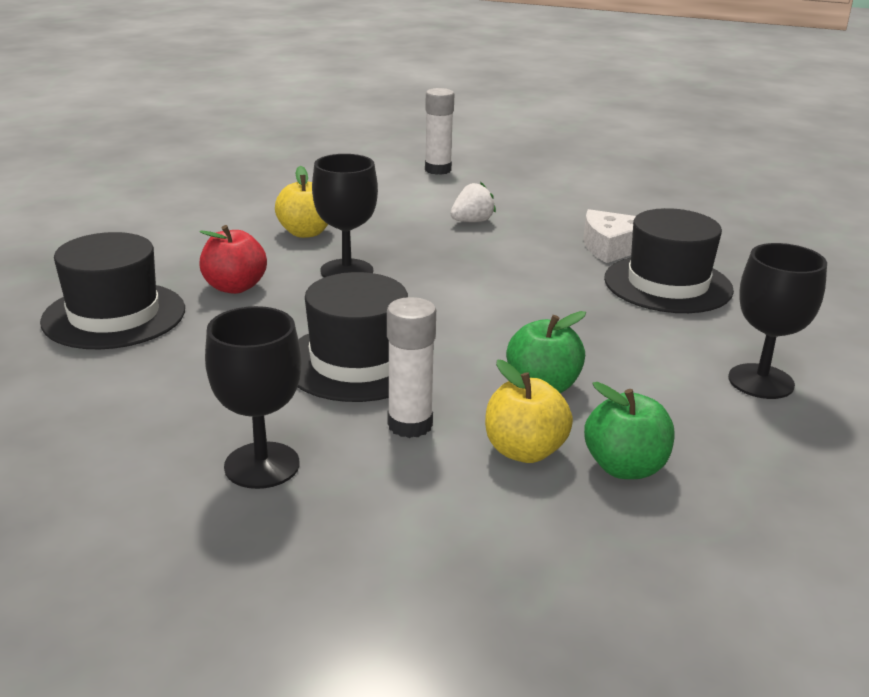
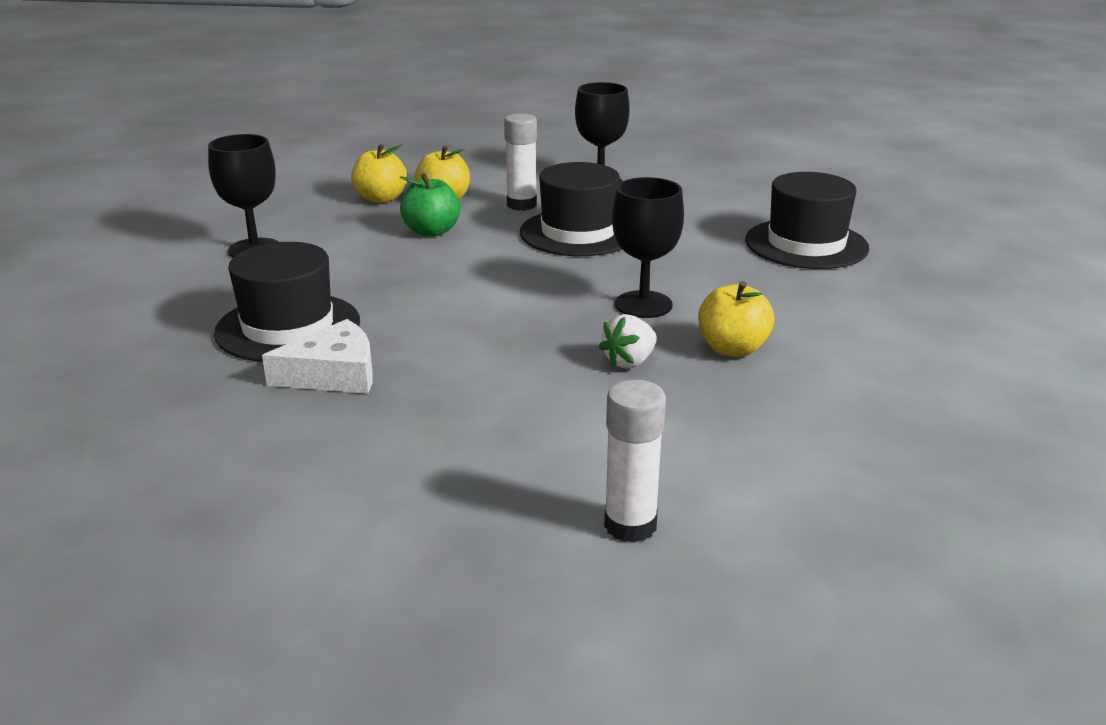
camera: 170 degrees right, 0 degrees up
(235, 287) = (736, 277): red apple -> none
(472, 221) = (528, 395): white strawberry -> white strawberry (629, 362)
(625, 467) = (381, 199): green apple -> yellow apple

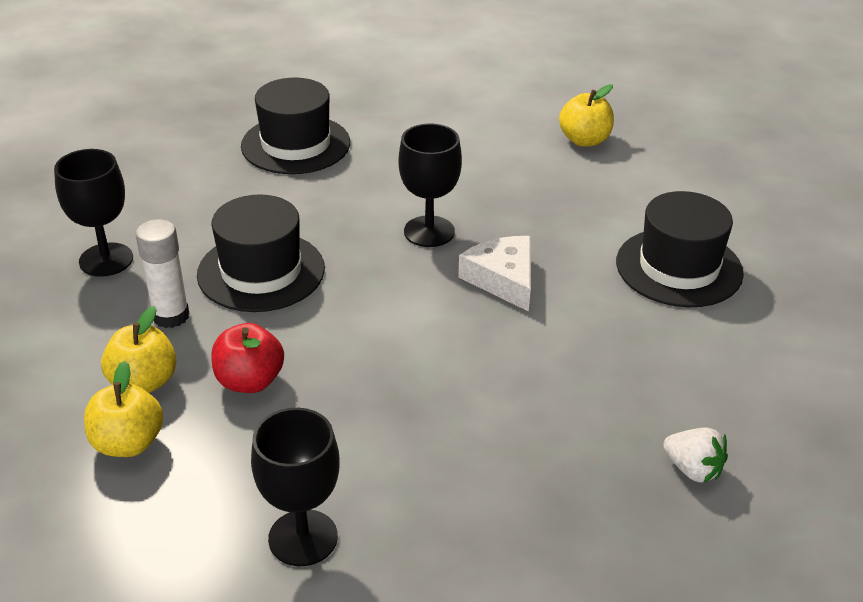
camera: 95 degrees left, 10 degrees up
(288, 327) = (513, 456): black hat -> black hat (679, 267)
(333, 374) = (597, 404): white cheese -> white cheese (503, 279)
(431, 231) = (249, 381): green apple -> red apple
(629, 362) = (533, 239): white strawberry -> white strawberry (693, 469)
(630, 525) = (740, 238): white glue stick -> none
(732, 349) = (501, 191): yellow apple -> yellow apple (584, 140)

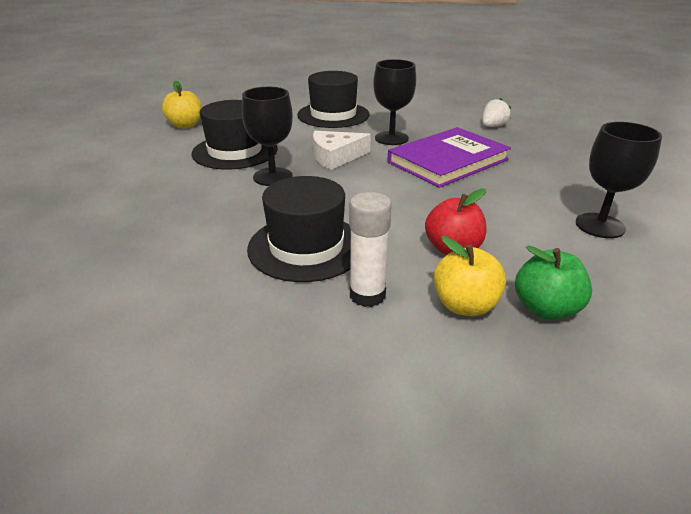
camera: 85 degrees left, 5 degrees down
(106, 260) = (259, 351): black goblet -> black goblet (391, 138)
(128, 443) = (546, 308): yellow apple -> green apple
(295, 144) = (98, 232): black hat -> black hat (235, 151)
(509, 394) = (448, 161): none -> purple book

